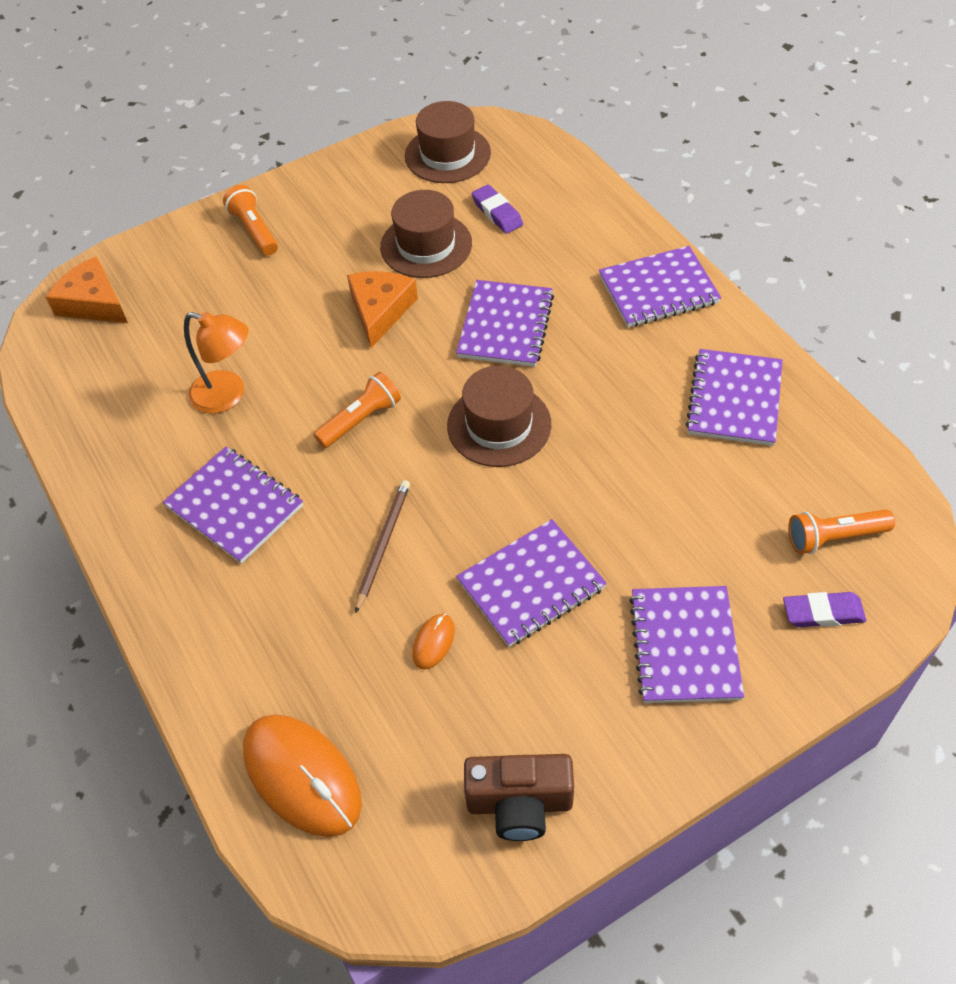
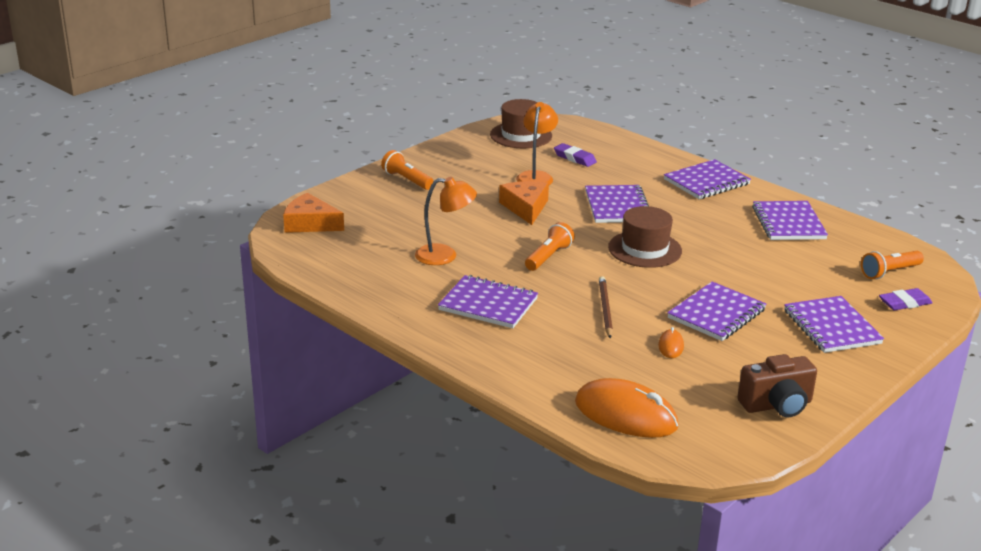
camera: 20 degrees left, 25 degrees down
(426, 245) = (536, 176): brown hat -> orange lamp

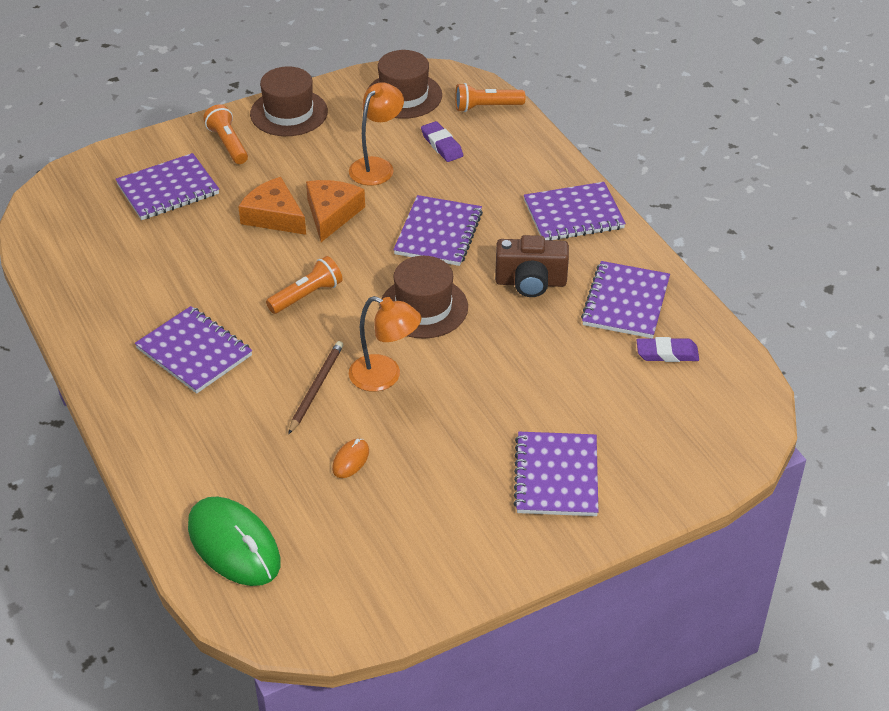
camera: 20 degrees right, 15 degrees up
(310, 223) = (83, 190): orange cheese -> orange cheese (274, 216)
(440, 156) = (289, 113): none -> brown hat
(445, 256) = (195, 269): orange lamp -> orange lamp (385, 377)
(626, 414) = (234, 545): orange mouse -> green mouse
(716, 314) = (436, 425): purple notebook -> purple notebook (168, 189)
(777, 405) = (407, 575): brown camera -> brown camera (530, 282)
(889, 272) = (692, 408): orange flashlight -> orange flashlight (486, 107)
(904, 303) = (673, 461): purple eraser -> purple eraser (667, 353)

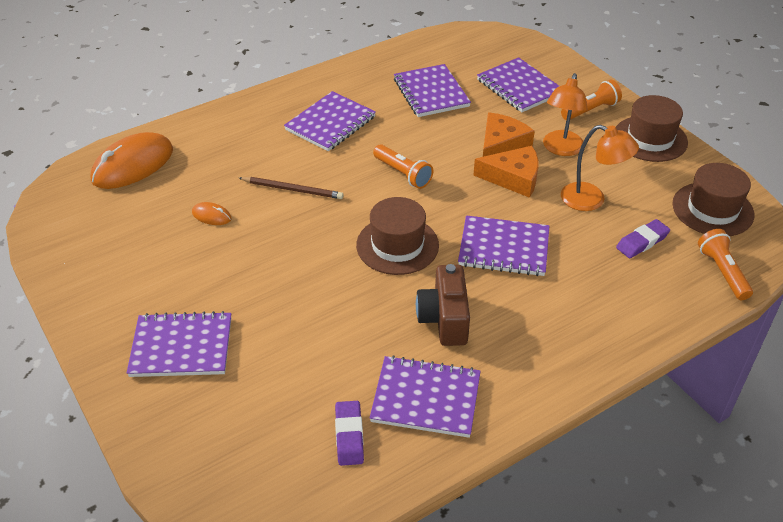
camera: 85 degrees right, 0 degrees up
(234, 545) = (133, 165): green mouse -> orange mouse
(385, 377) = (306, 227): orange lamp -> orange lamp (561, 149)
(573, 214) = (560, 351): purple notebook -> purple notebook (431, 93)

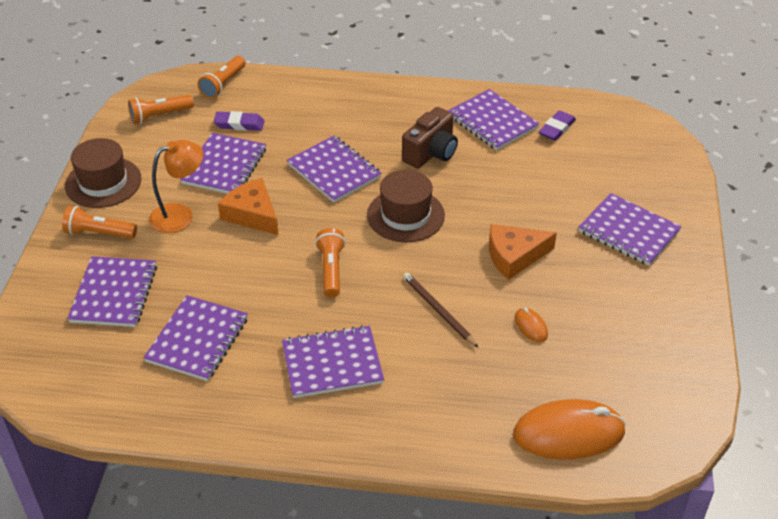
camera: 140 degrees left, 0 degrees up
(501, 145) = (219, 246): orange cheese -> orange cheese (514, 256)
(591, 200) = (224, 166): orange lamp -> purple notebook
(712, 209) = (159, 116): brown hat -> orange flashlight

